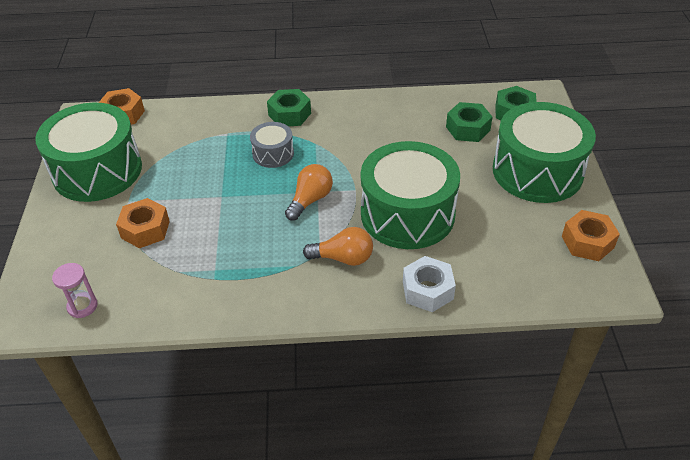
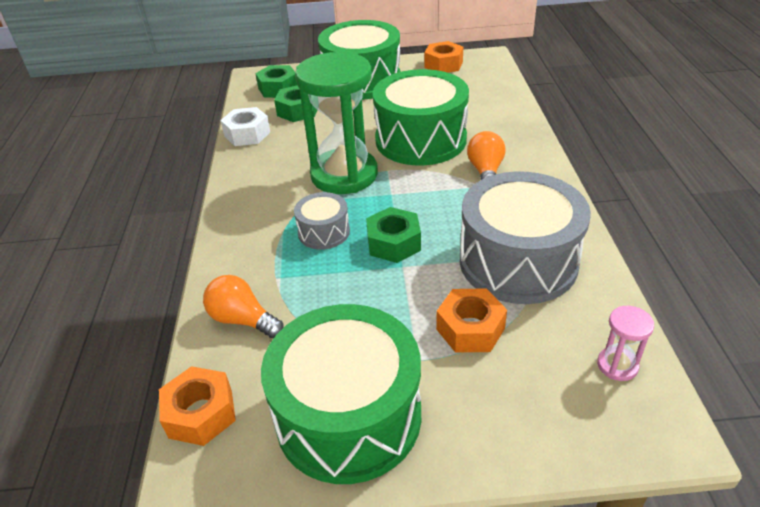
camera: 90 degrees left, 5 degrees down
(208, 265) = (518, 261): none -> grey drum
(289, 114) = (247, 226): green nut -> green nut (393, 243)
(310, 200) = (405, 198): orange light bulb -> orange light bulb (243, 320)
(351, 162) = (344, 175): none -> green hourglass
(427, 290) = (512, 128): white nut -> white nut (247, 134)

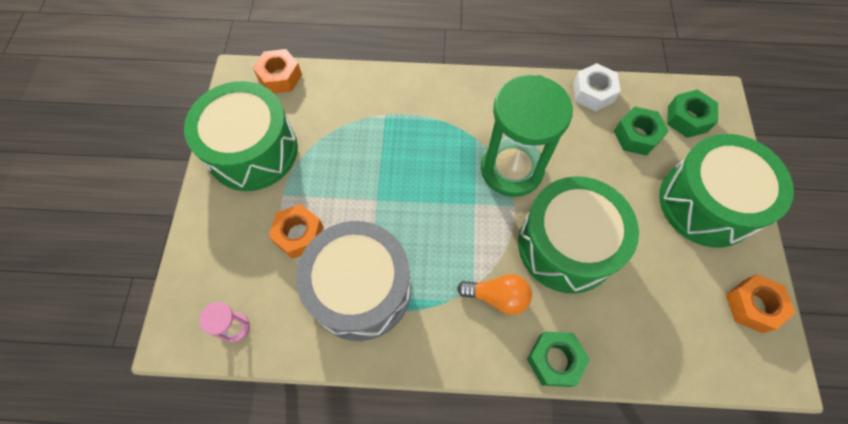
camera: 95 degrees right, 25 degrees up
(243, 320) = (348, 95): orange light bulb -> none
(324, 232) = (431, 148): grey drum -> none
(393, 243) = (406, 197): green nut -> green nut (554, 360)

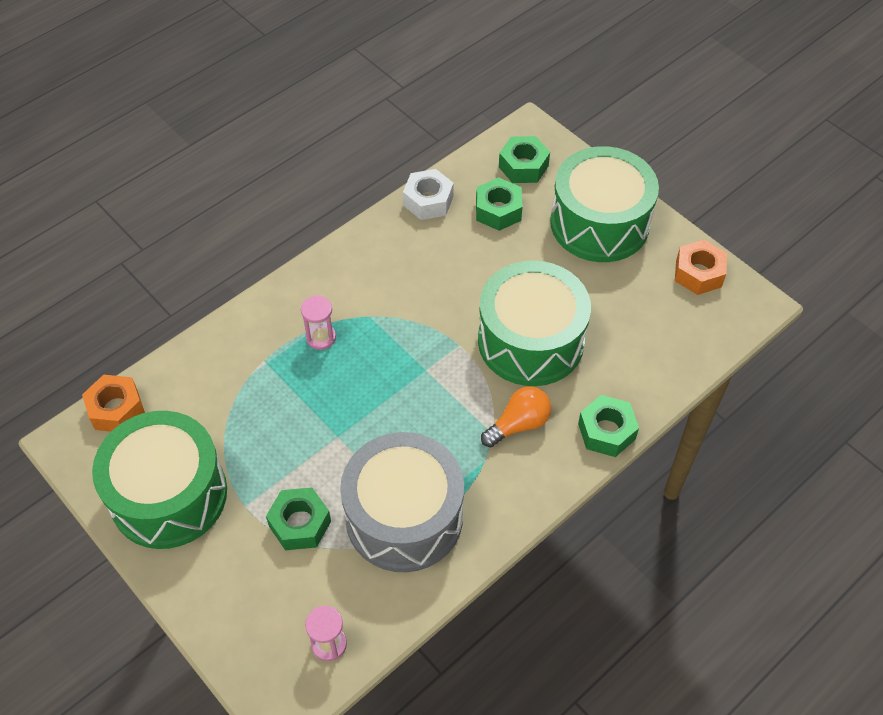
camera: 45 degrees left, 10 degrees down
(299, 235) = (300, 524): orange nut -> green nut
(432, 128) = (321, 337): none -> pink hourglass
(511, 169) = (426, 317): green hourglass -> none

